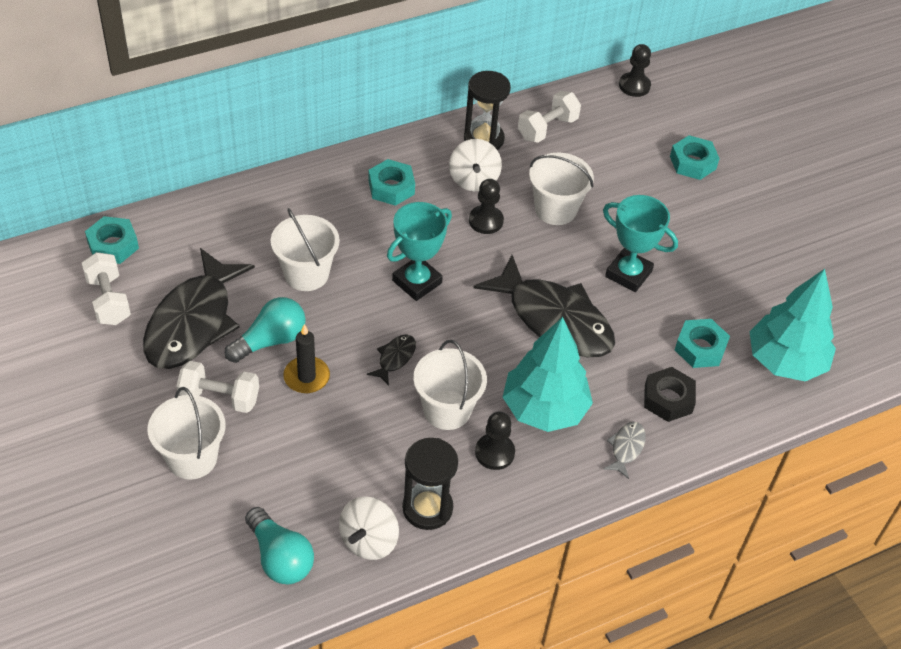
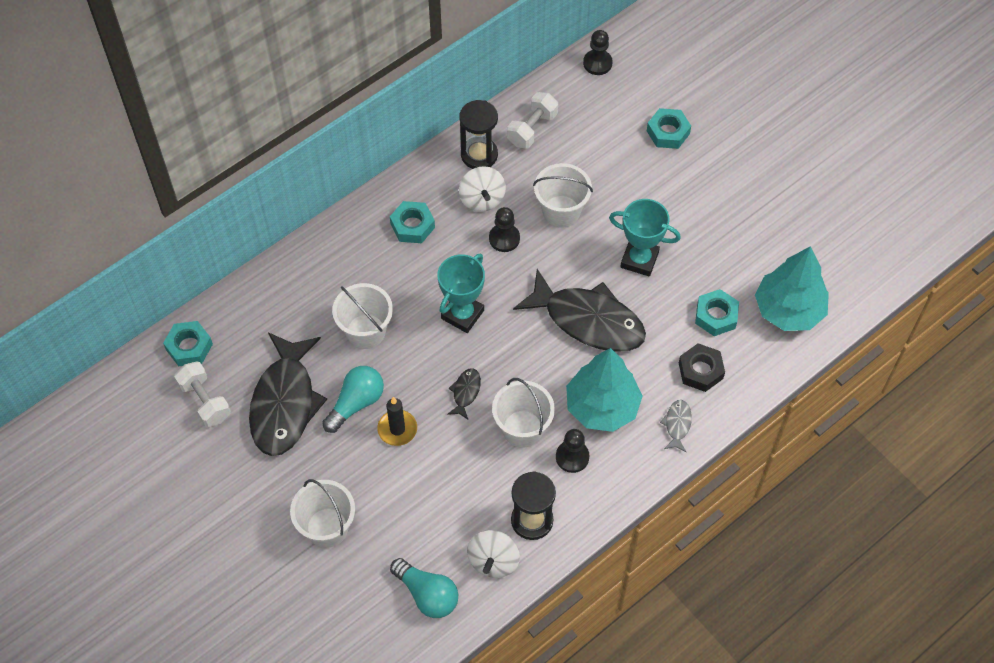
camera: 10 degrees left, 10 degrees up
(219, 398) = (331, 467): white dumbbell -> none

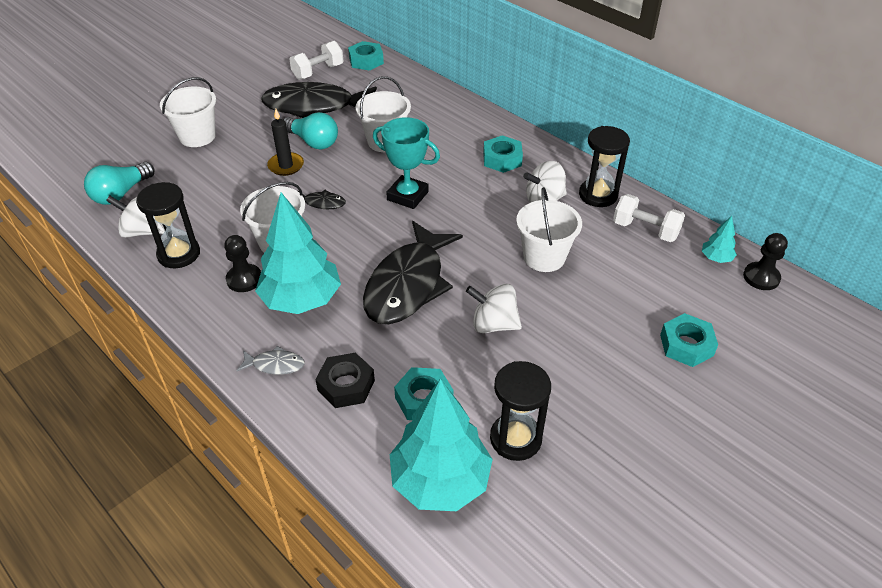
camera: 85 degrees right, 15 degrees down
(504, 238) = (500, 218): black pawn -> none
(572, 87) = (716, 258): none -> turquoise tree
(639, 260) = (493, 324): turquoise trophy -> white spinning top
(753, 258) = (515, 438): none -> black hourglass

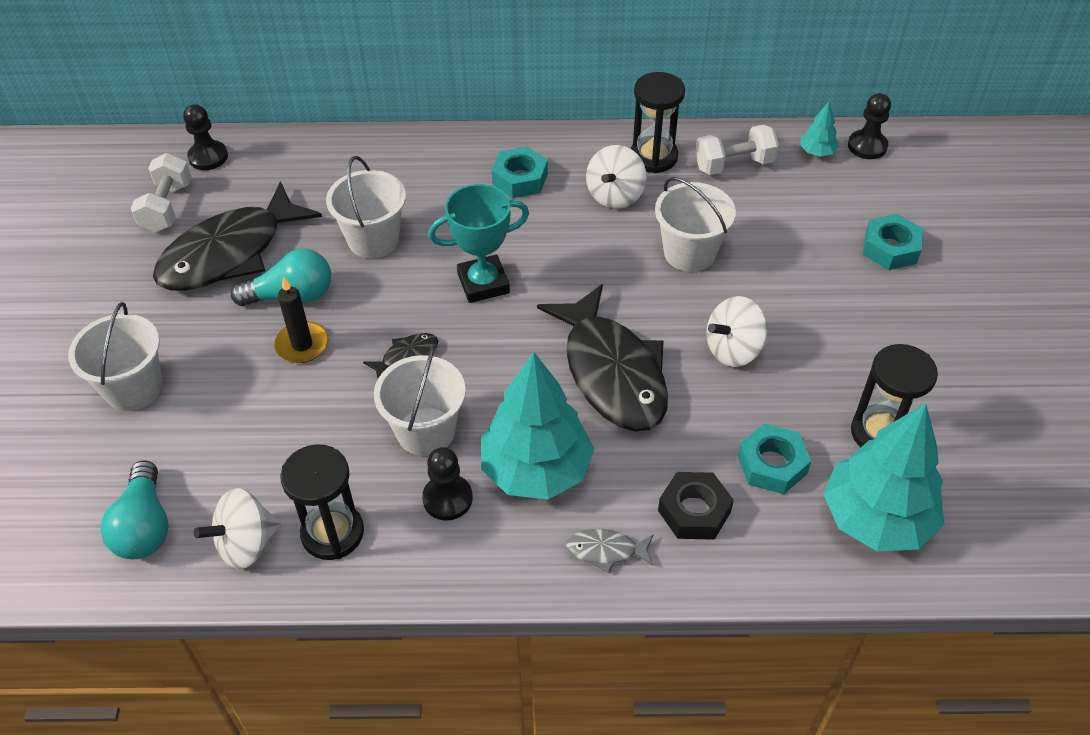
camera: 45 degrees left, 5 degrees up
(275, 365) = (606, 551): grey fish -> grey fish turned 135 degrees counterclockwise
(366, 61) = (208, 157): turquoise nut -> black pawn

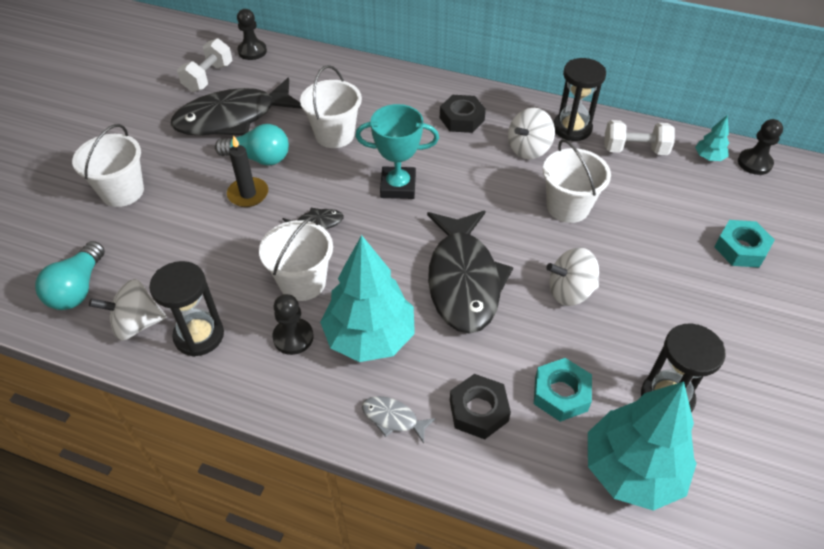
camera: 20 degrees right, 0 degrees up
(520, 179) = (462, 119): turquoise nut -> black nut

